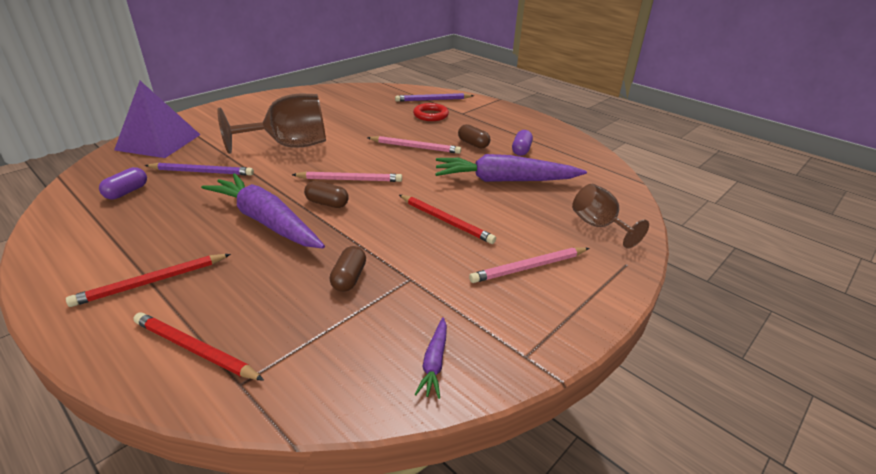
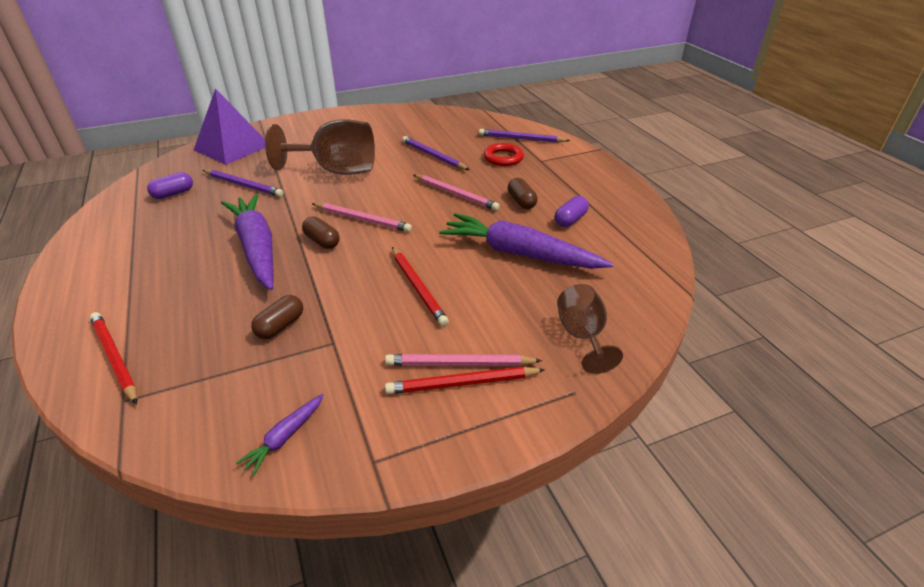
camera: 25 degrees right, 5 degrees up
(152, 282) = (130, 285): red pencil -> red pencil (462, 383)
(370, 122) = (433, 156): none -> purple pencil

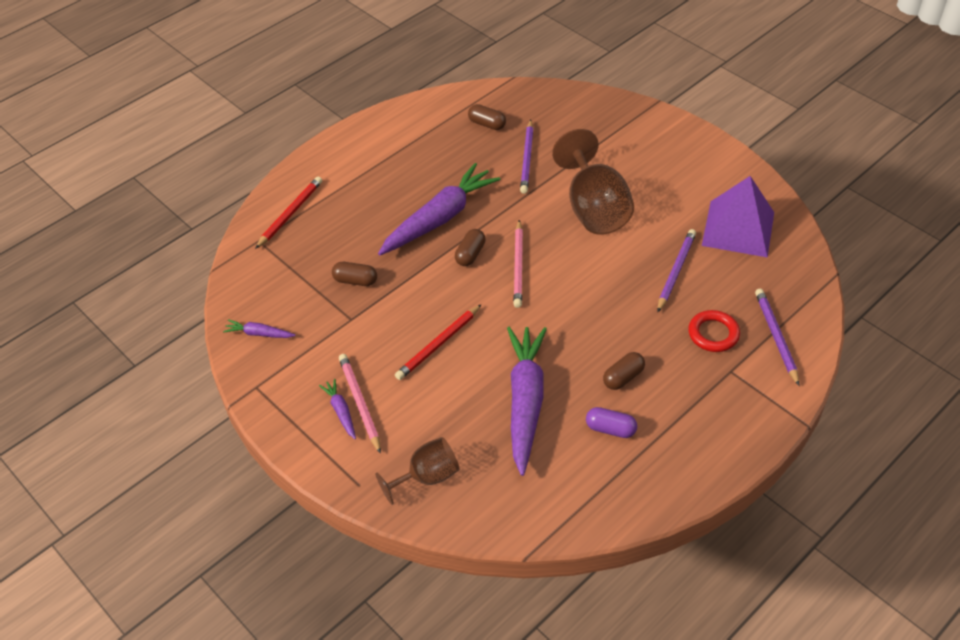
camera: 70 degrees right, 10 degrees up
(173, 194) = (487, 124): purple capsule -> brown capsule
(232, 147) = (589, 113): purple pyramid -> purple pyramid (738, 228)
(455, 194) = (605, 318): pink pencil -> none
(462, 383) = (341, 411): red pencil -> purple carrot

